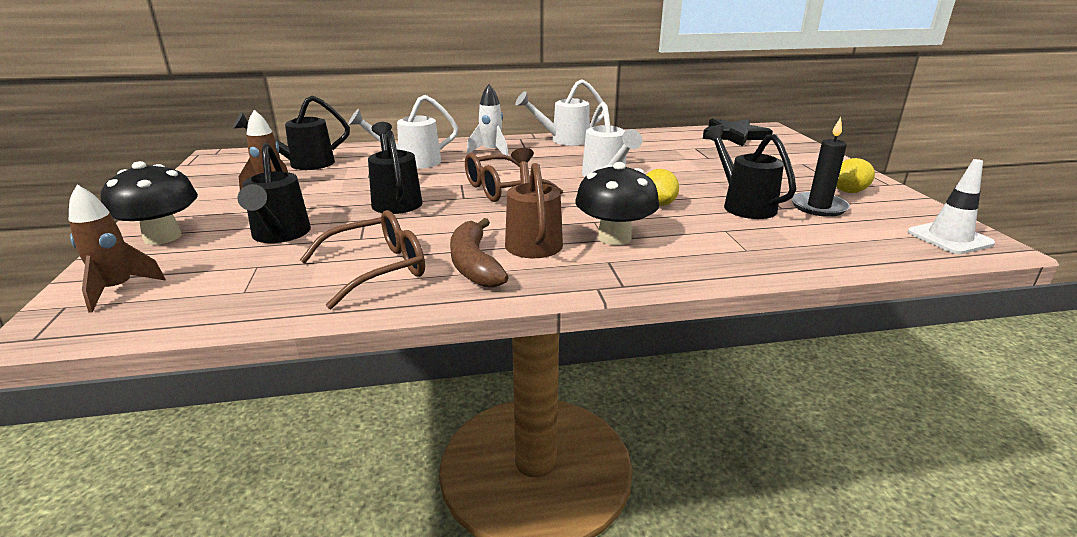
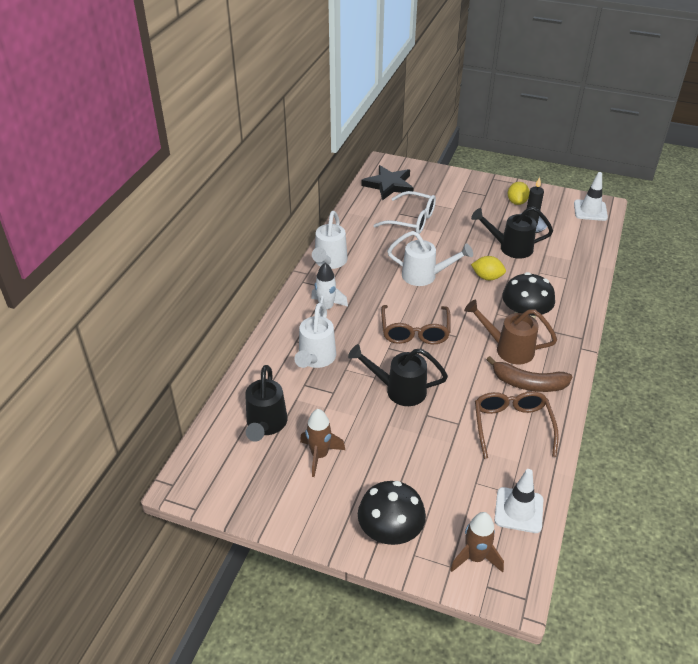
camera: 60 degrees left, 15 degrees up
(210, 302) = (518, 510): none -> white traffic cone
(279, 235) = (429, 464): black watering can -> none
(694, 154) = (411, 220): none -> white glasses

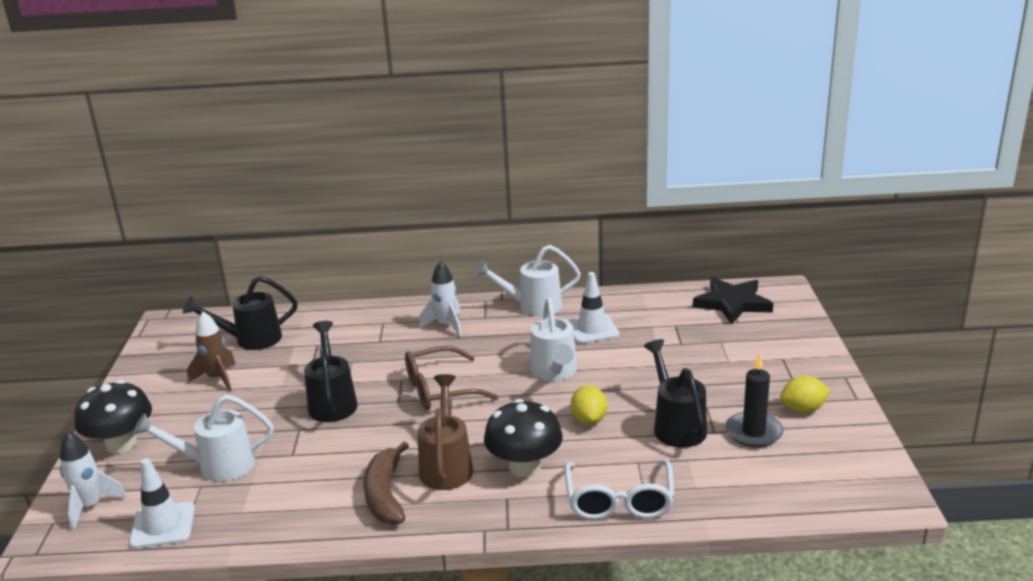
camera: 70 degrees right, 15 degrees down
(315, 359) = (359, 340): white watering can -> white watering can (217, 466)
(411, 220) = (668, 336): white glasses -> white glasses (619, 500)
(475, 557) = (91, 506): brown rocket -> white rocket
(512, 427) = (300, 495): brown glasses -> none
(590, 210) = (858, 485): white traffic cone -> white traffic cone (592, 329)

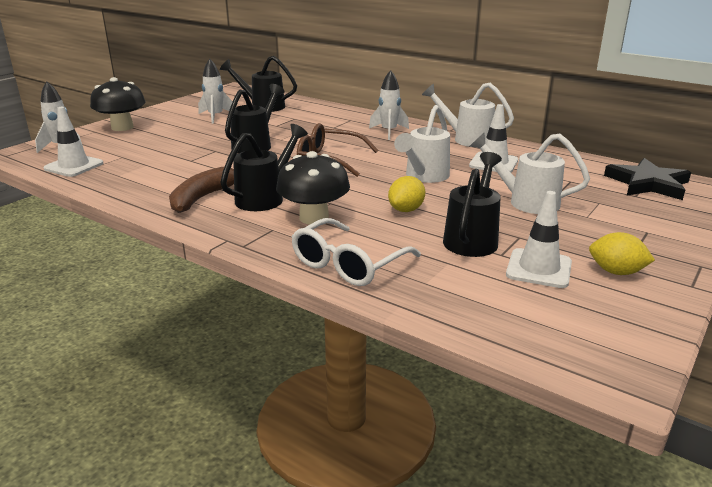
camera: 35 degrees right, 0 degrees up
(217, 378) = (215, 116): brown rocket -> white rocket
(217, 466) = (145, 151): white watering can -> white watering can (525, 201)
(446, 465) = (265, 197): brown watering can -> black watering can
(753, 432) = (539, 268): black candle -> white traffic cone

